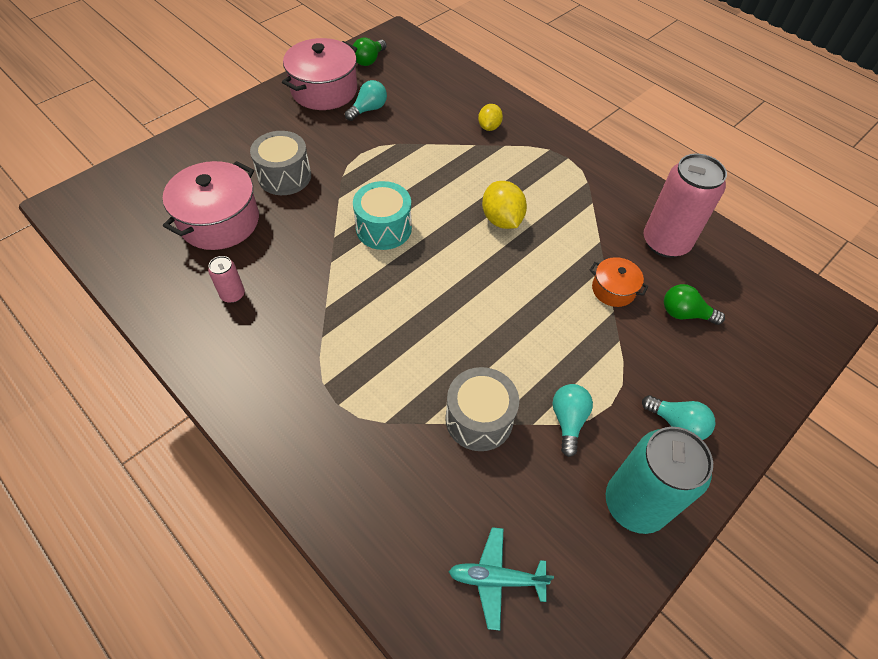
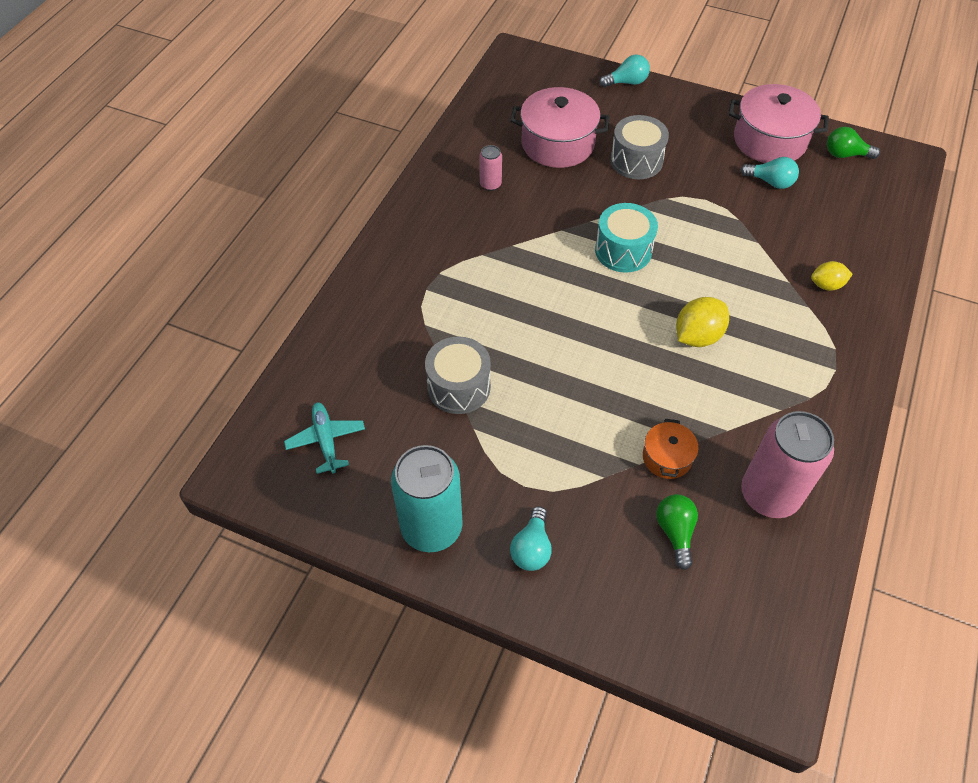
camera: 70 degrees right, 0 degrees up
(568, 421) = (490, 455): turquoise light bulb -> turquoise light bulb (626, 82)

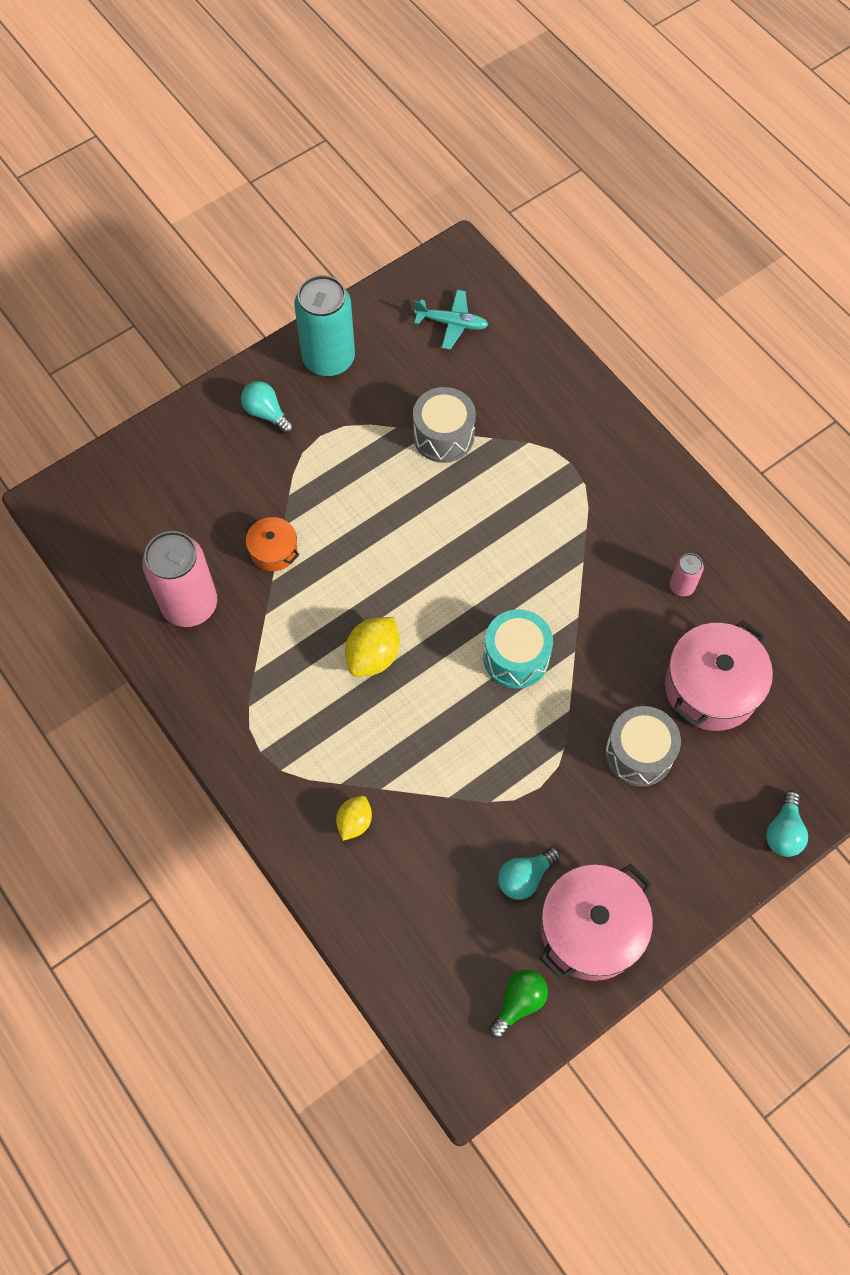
camera: 120 degrees right, 10 degrees up
(675, 532) = (209, 515): green light bulb -> none
(697, 336) = (373, 656): yellow lemon -> yellow lemon turned 45 degrees clockwise

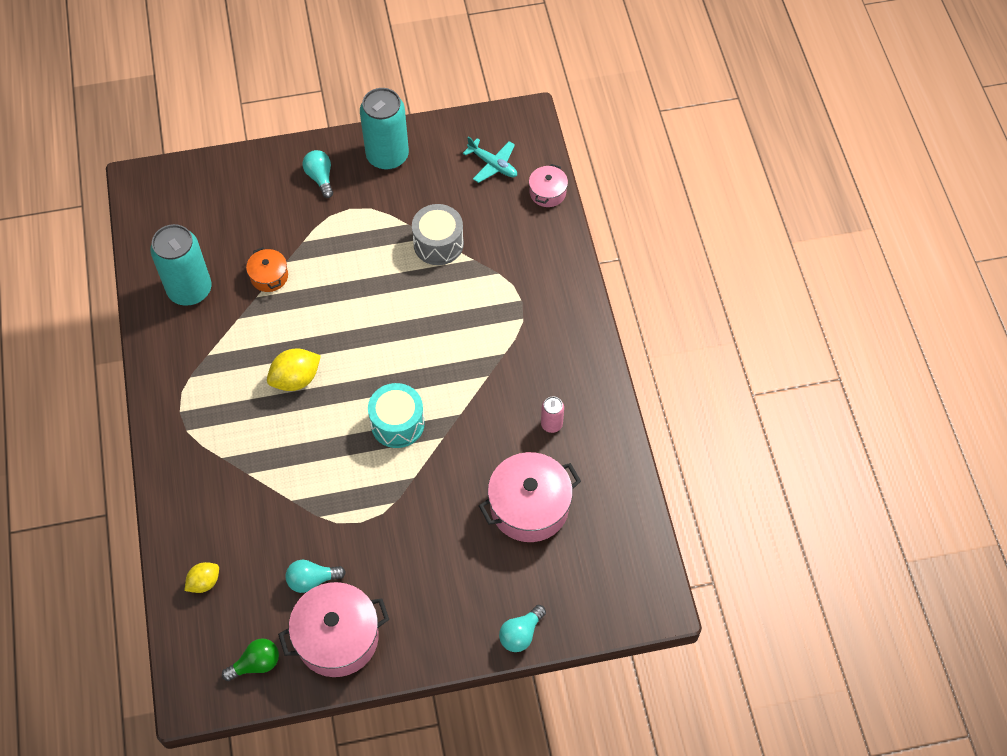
camera: 25 degrees right, 5 degrees down
(189, 604) = (190, 290): pink can -> turquoise can
(354, 822) = (215, 488): yellow lemon -> yellow lemon (204, 582)
(529, 331) = (547, 192): none -> pink pot
(639, 753) = (446, 530): grey drum -> none

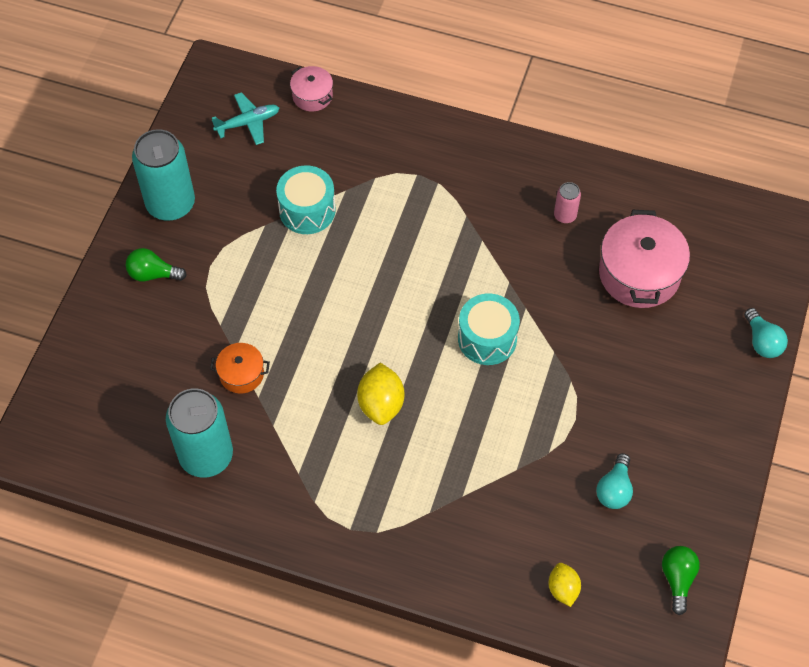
camera: 60 degrees left, 0 degrees up
(320, 178) = (153, 274): turquoise light bulb -> green light bulb
(337, 638) = (687, 494): pink pot -> none
(438, 244) = (307, 210): grey drum -> turquoise drum

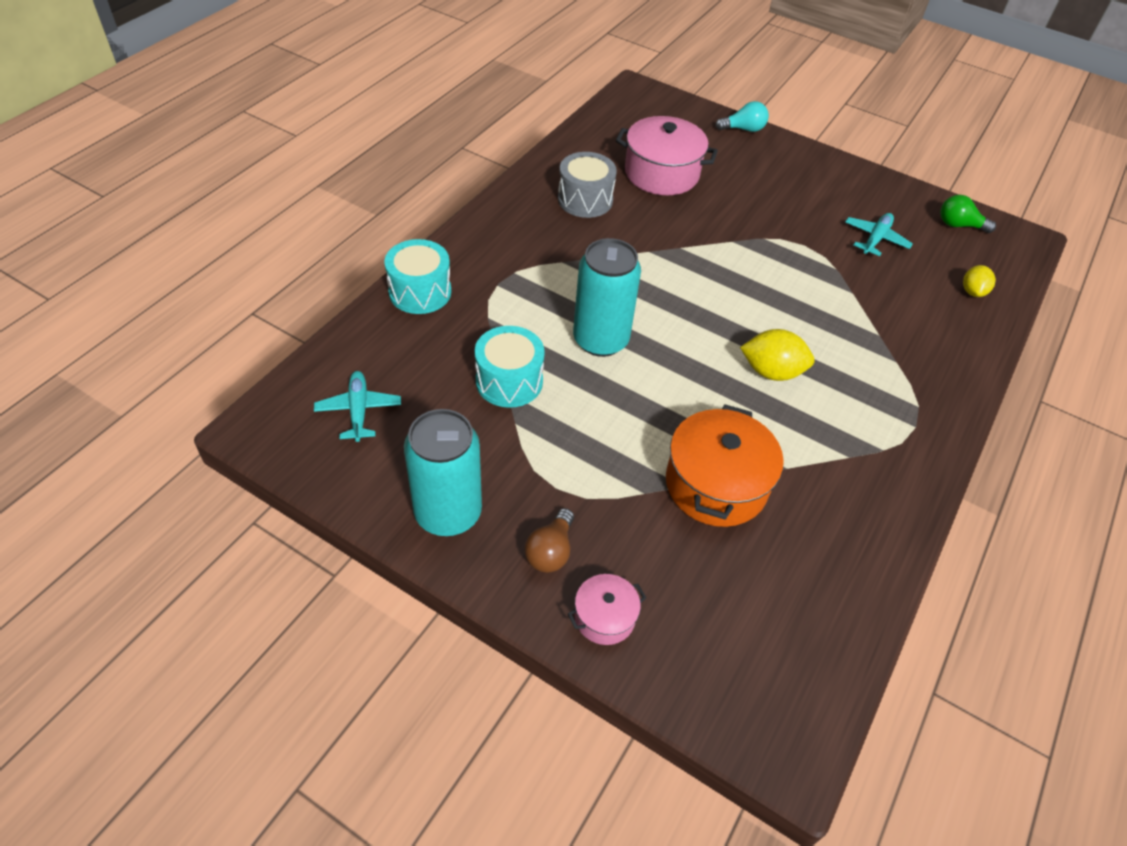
camera: 80 degrees left, 10 degrees down
(153, 274) = (550, 551): green light bulb -> brown light bulb
(206, 455) = (821, 540): turquoise can -> turquoise can (600, 340)
(241, 374) = (716, 484): orange pot -> orange pot, size x1.90
(312, 96) = (350, 344): pink pot -> pink pot (604, 617)
(487, 338) = (709, 279): turquoise drum -> turquoise drum (420, 292)
(563, 589) = (972, 292): yellow lemon -> yellow lemon turned 75 degrees counterclockwise
(565, 215) = (585, 200): pink can -> grey drum
(614, 489) = (875, 239): turquoise light bulb -> turquoise plane

